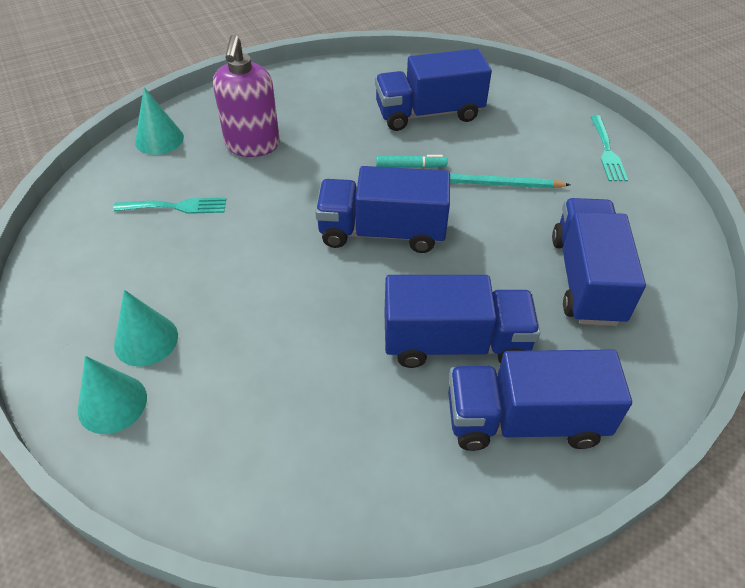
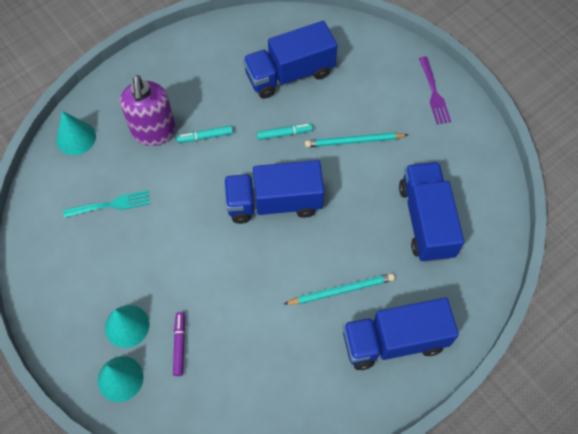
camera: 10 degrees left, 15 degrees up
(209, 374) = (179, 345): none -> purple marker
(312, 157) = (205, 136): none -> turquoise marker
(455, 343) = (341, 290): blue truck -> turquoise pencil
(606, 151) = (434, 93): turquoise fork -> purple fork

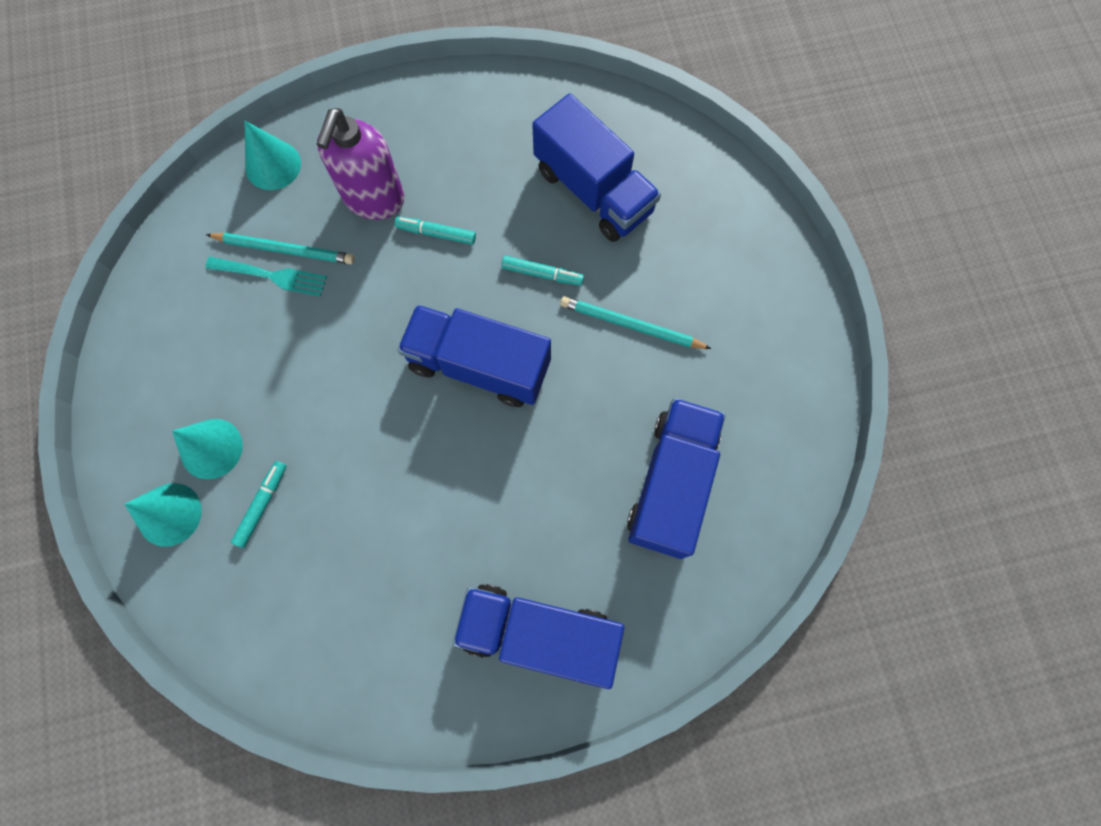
camera: 25 degrees right, 10 degrees up
(179, 345) = (262, 505): purple marker -> turquoise marker
(289, 74) = (593, 191): blue truck -> blue truck turned 135 degrees counterclockwise
(341, 290) = (505, 528): turquoise pencil -> turquoise pencil (285, 249)
(434, 93) = (780, 302): purple fork -> none

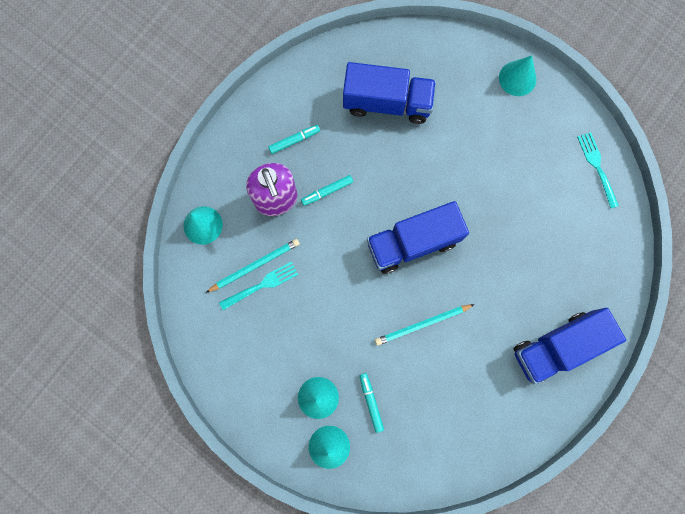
camera: 40 degrees left, 5 degrees up
(542, 274) = (401, 169): turquoise marker -> turquoise marker (294, 140)
(631, 325) = (468, 160): turquoise pencil -> turquoise pencil (422, 324)
(671, 484) = (556, 224): blue truck -> none
(775, 279) = (517, 78): none -> turquoise cone
(786, 458) = (597, 167): none -> turquoise fork

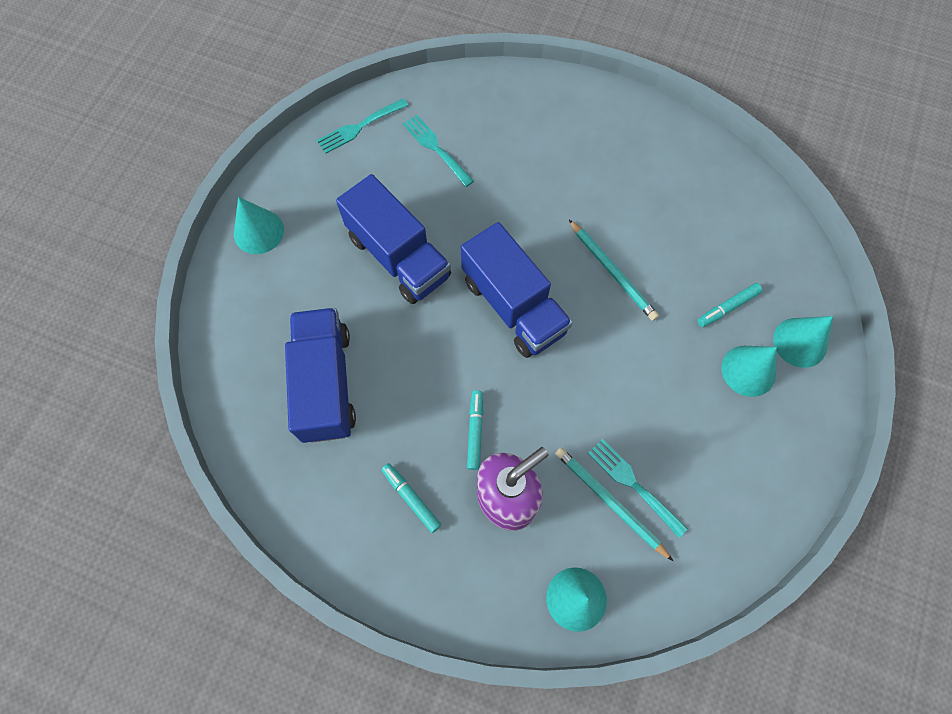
camera: 105 degrees left, 10 degrees down
(327, 191) = (475, 431): turquoise marker -> turquoise marker turned 135 degrees counterclockwise
(557, 347) = (586, 130): blue truck -> blue truck (398, 257)
(564, 221) = (436, 148): none -> turquoise fork

